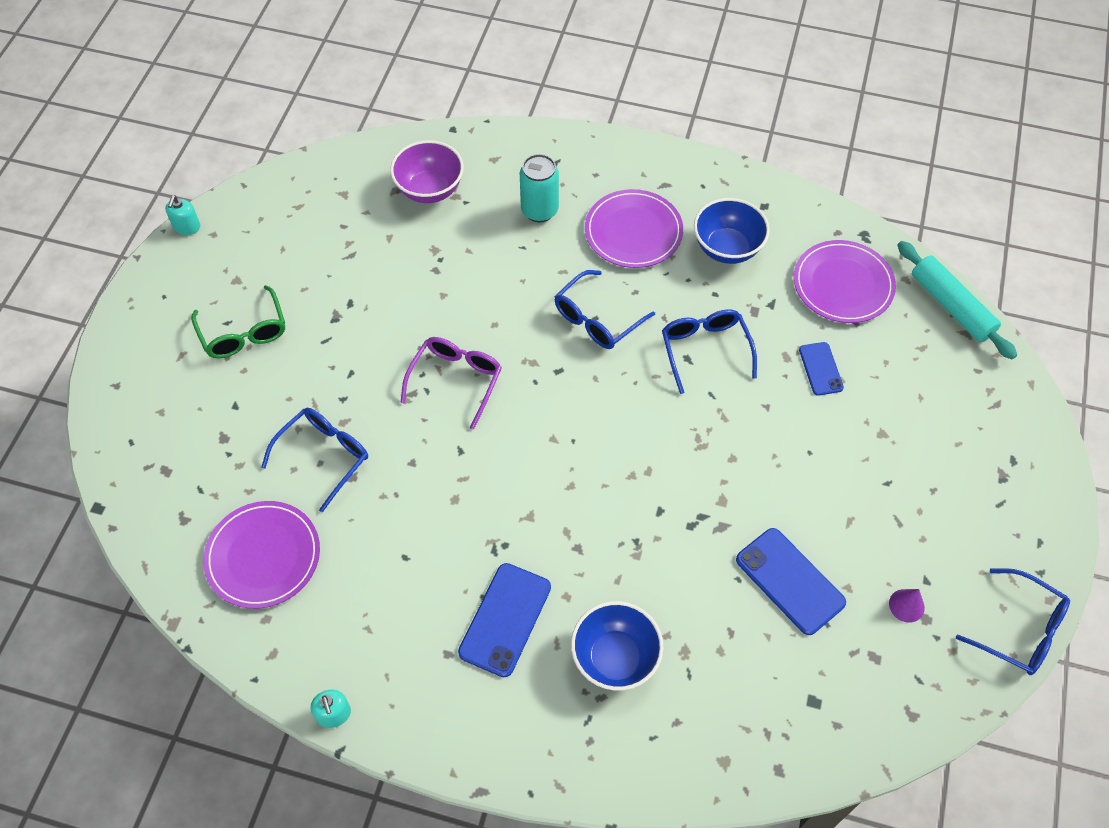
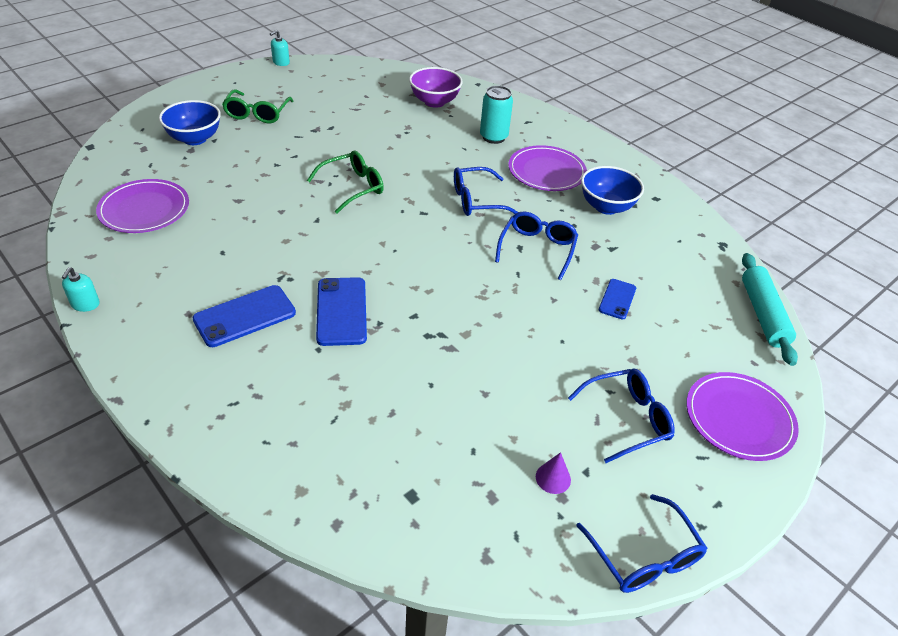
camera: 30 degrees right, 15 degrees down
(324, 457) = (234, 184): blue glasses -> blue glasses (626, 419)
(456, 381) = (352, 187): purple glasses -> green glasses
(615, 658) = (292, 379): blue bowl -> blue bowl (195, 139)
(790, 581) = (470, 408): blue phone -> blue phone (341, 311)
(843, 284) = (680, 262): purple plate -> purple plate (739, 418)

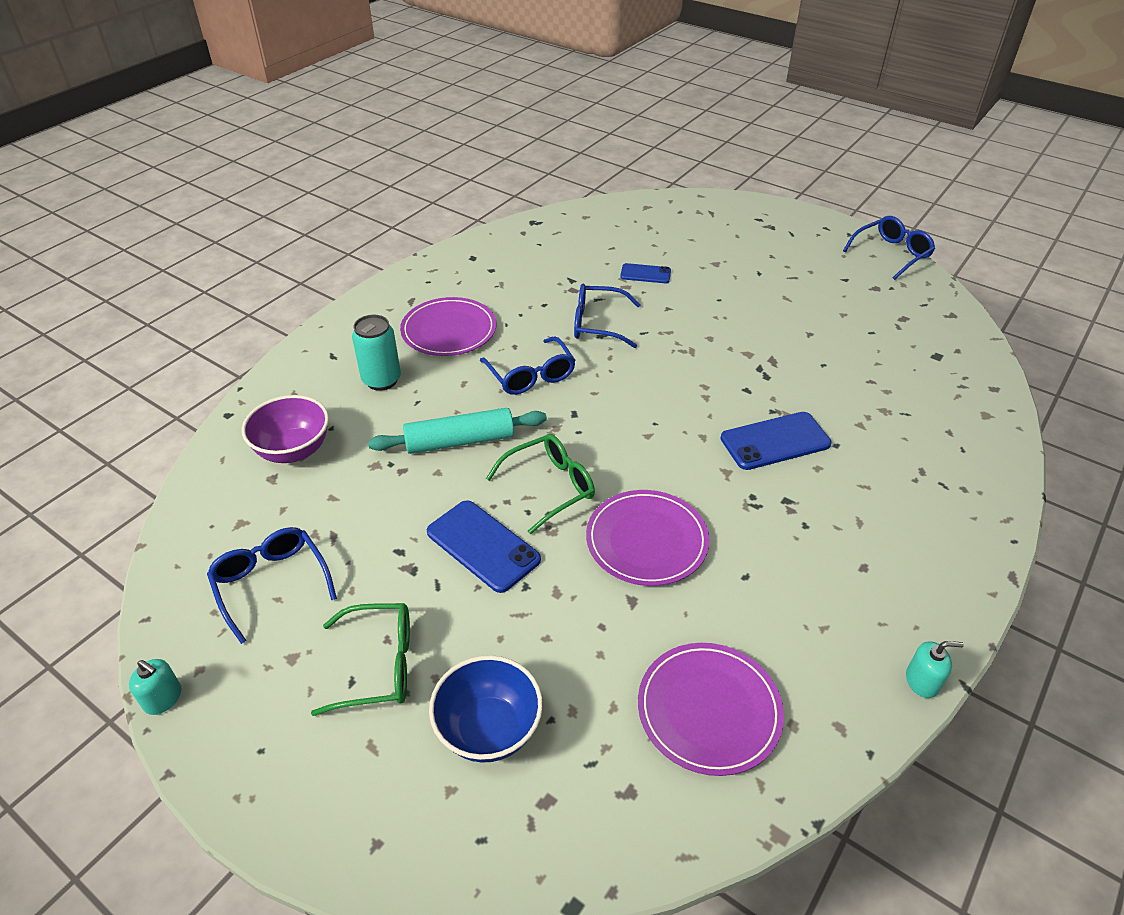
camera: 100 degrees left, 0 degrees up
(245, 316) = (833, 515): blue phone -> blue phone (483, 546)
(352, 187) = (549, 487): green glasses -> green glasses turned 105 degrees clockwise
(553, 478) = (863, 293): purple cone -> none
(606, 207) = (502, 286): blue bowl -> none
(626, 419) = (782, 264): blue glasses -> blue glasses (271, 584)
(739, 418) = (743, 219): purple plate -> purple plate (646, 540)
(763, 314) = (620, 206): turquoise rolling pin -> turquoise rolling pin (460, 441)

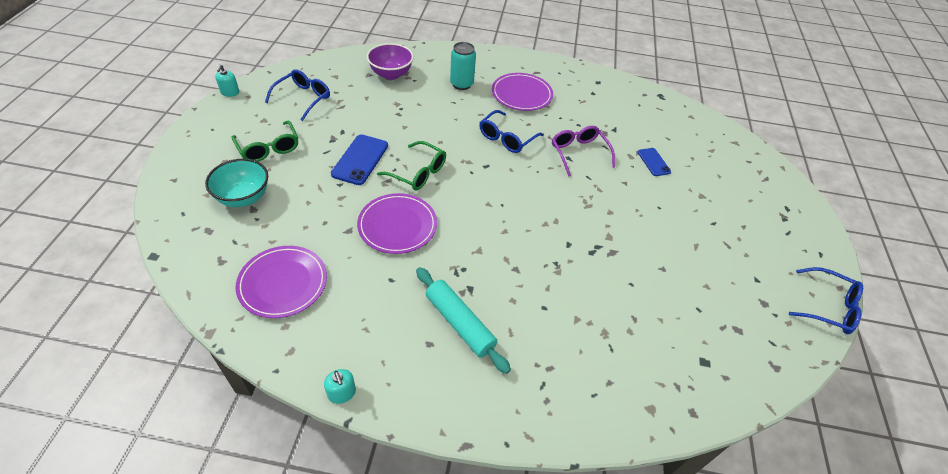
camera: 60 degrees right, 5 degrees up
(460, 441) = (433, 127): turquoise rolling pin -> turquoise rolling pin (460, 323)
(489, 729) = (244, 197): blue bowl -> turquoise bowl
(598, 324) = (579, 153): blue glasses -> purple glasses
(775, 441) = (525, 270): blue phone -> none

